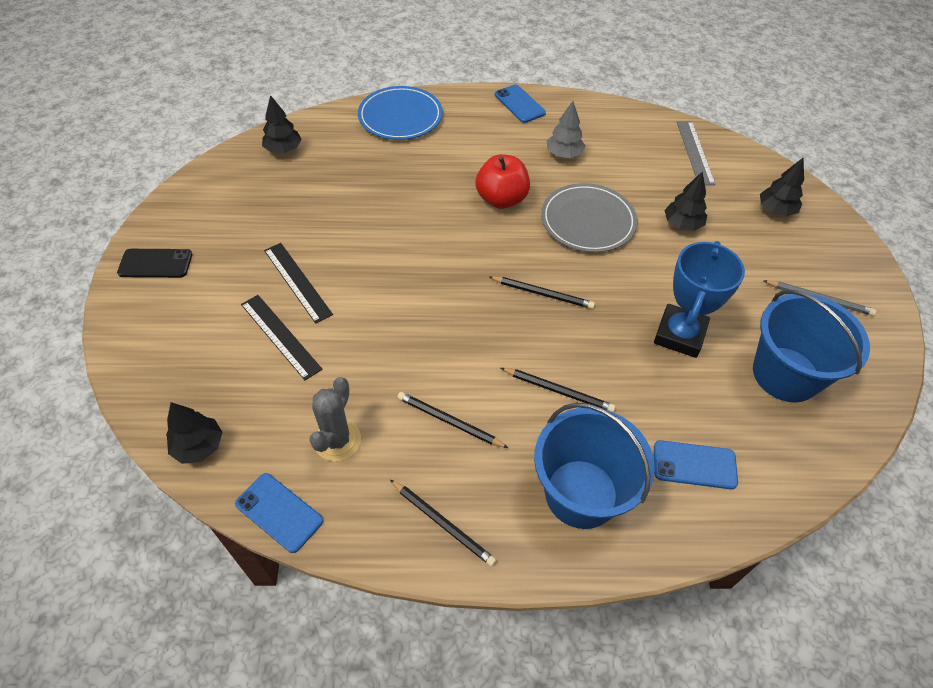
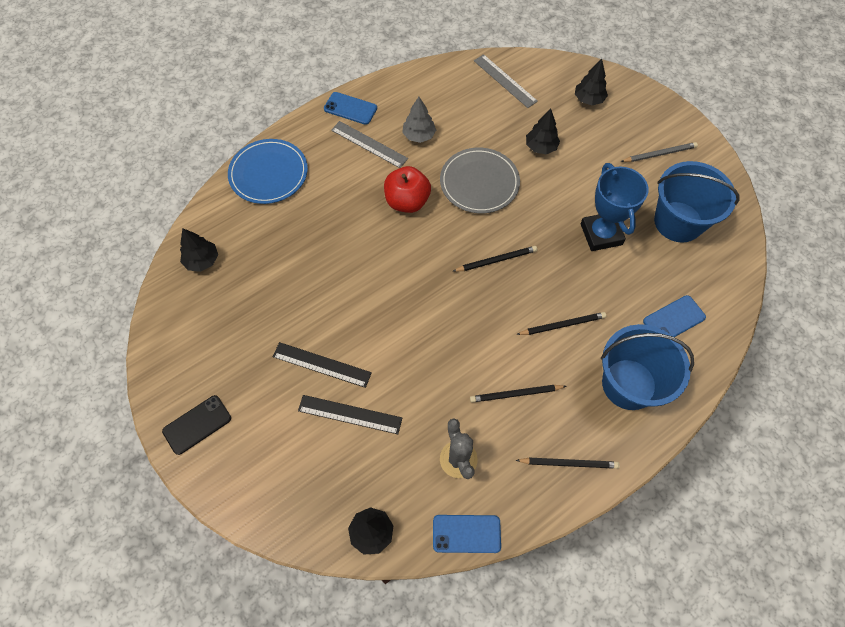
camera: 35 degrees left, 10 degrees up
(510, 138) = (369, 144): none -> grey ruler

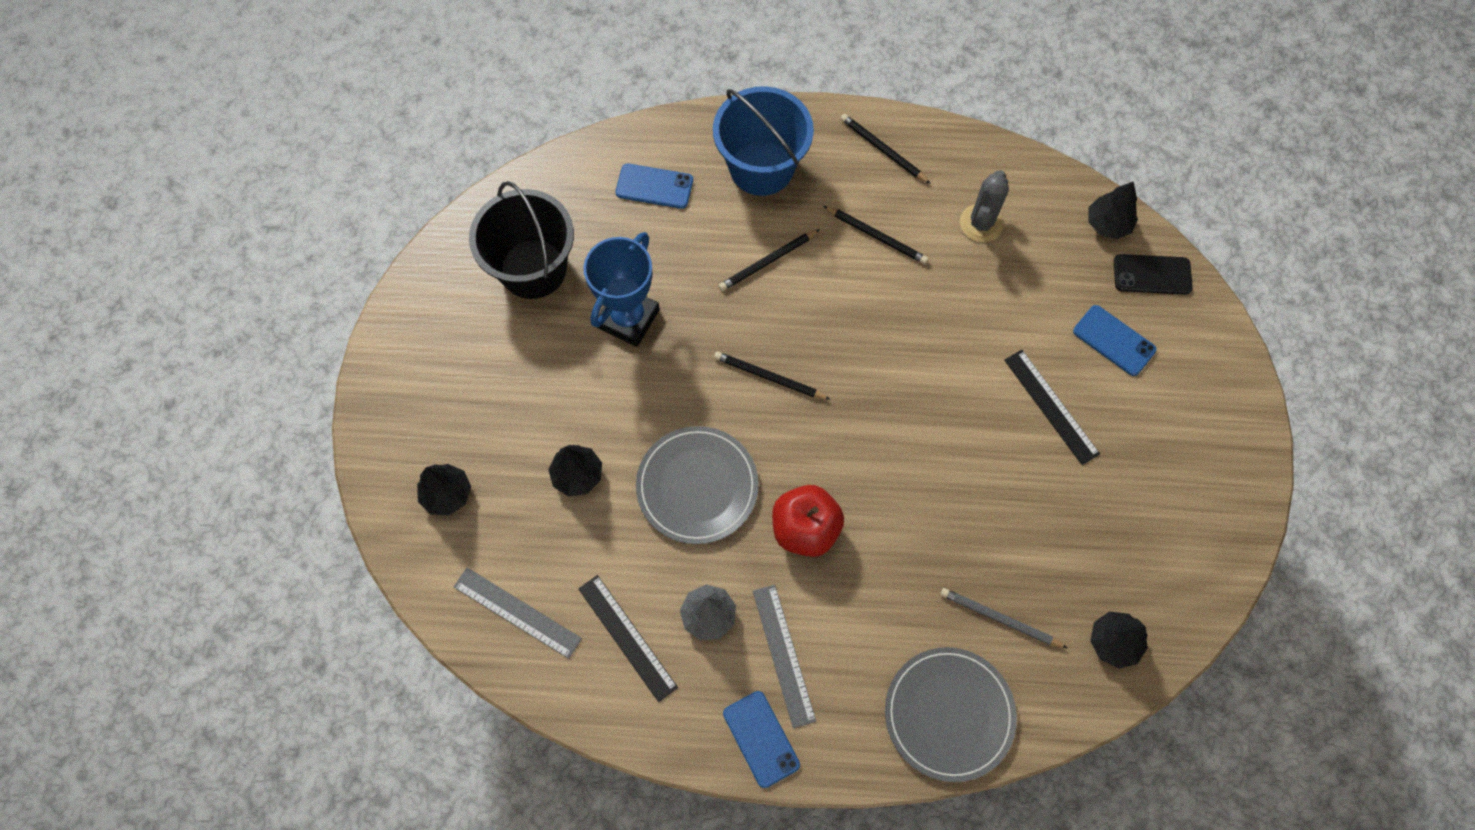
camera: 140 degrees left, 5 degrees up
(197, 424) = (1223, 440): black phone -> black phone (1152, 275)
(268, 173) = (949, 714): blue plate -> grey plate
(350, 414) = (1056, 336): black ruler -> black ruler (627, 637)
(466, 534) = (1022, 165): blue phone -> blue phone (1114, 340)
(505, 81) = (517, 612): grey ruler -> grey ruler turned 60 degrees counterclockwise
(562, 325) = (768, 262): black pencil -> black pencil turned 60 degrees counterclockwise
(659, 154) = (455, 356): grey pencil -> grey pencil (999, 619)
(678, 222) = (533, 269): blue bucket -> black bucket

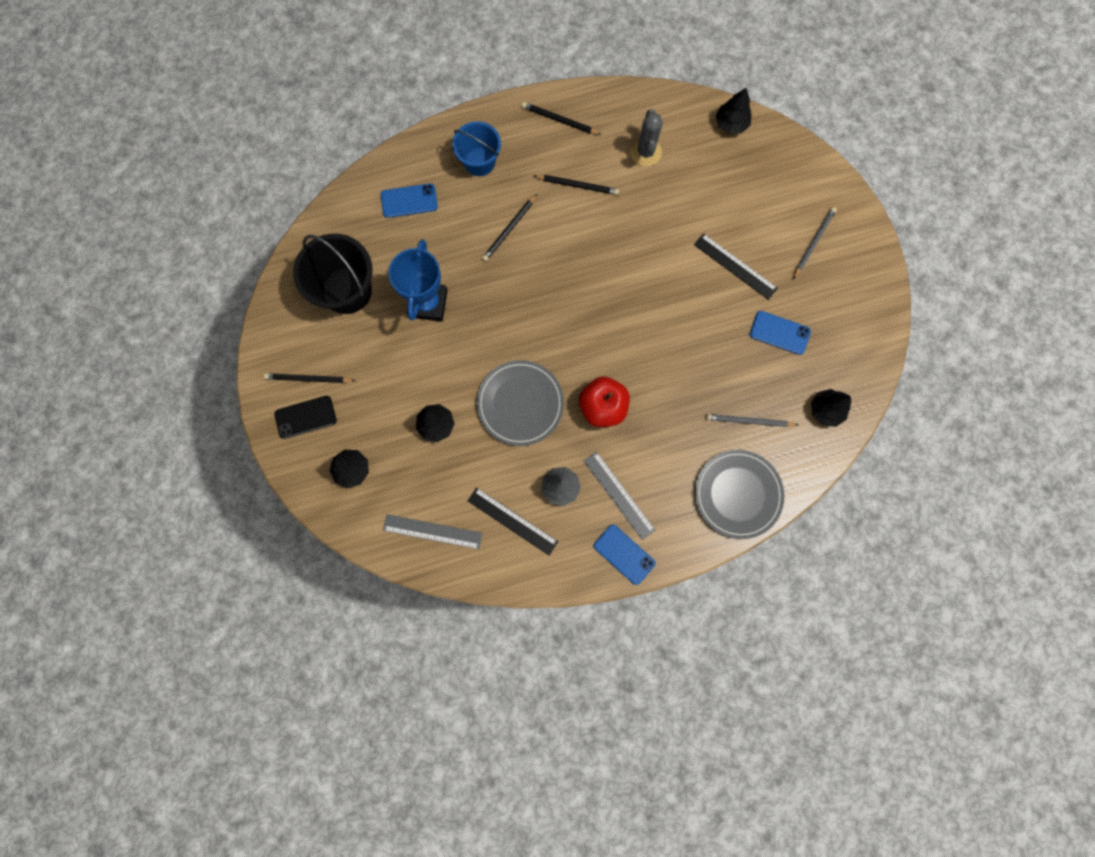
camera: 20 degrees left, 10 degrees up
(761, 167) = (479, 161): blue bucket -> blue bucket, size x0.66
(769, 377) = (540, 311): black pencil -> black pencil (308, 379)
(1114, 340) = (761, 206): blue phone -> blue phone (779, 333)
(1152, 275) = (772, 150): black phone -> black phone (305, 417)
(1170, 411) = (813, 243): none -> grey pencil

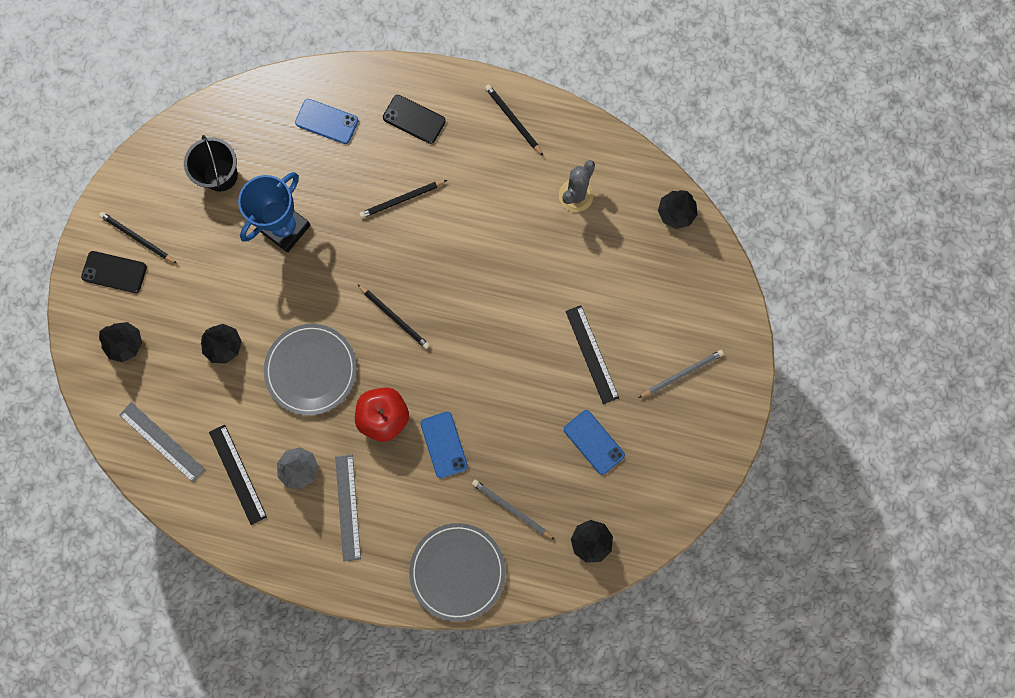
camera: 30 degrees right, 0 degrees up
(347, 290) = (220, 175): black bucket -> black bucket, size x0.66
(479, 161) = (414, 119): blue bucket -> black phone
(577, 185) = (491, 193): black pencil -> black pencil (394, 317)
(624, 554) = (319, 564): blue phone -> blue phone (444, 444)

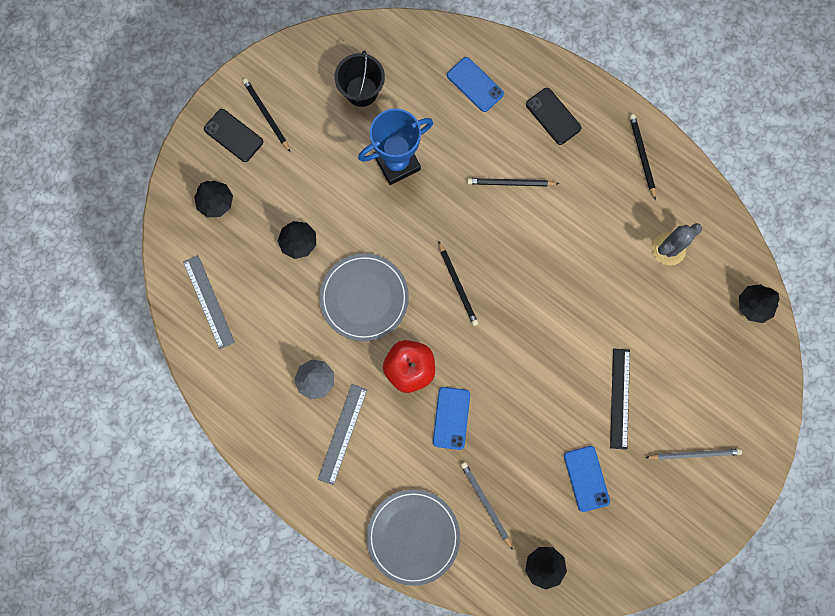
camera: 25 degrees right, 0 degrees up
(237, 474) = (260, 360): black ruler -> none

